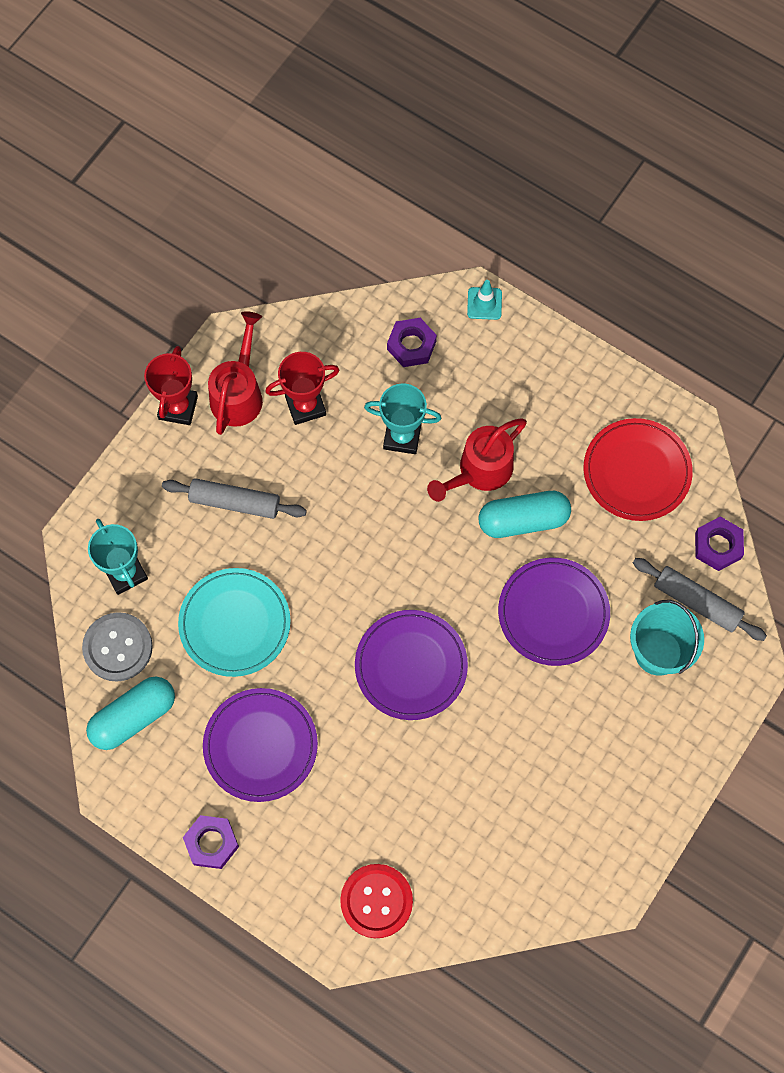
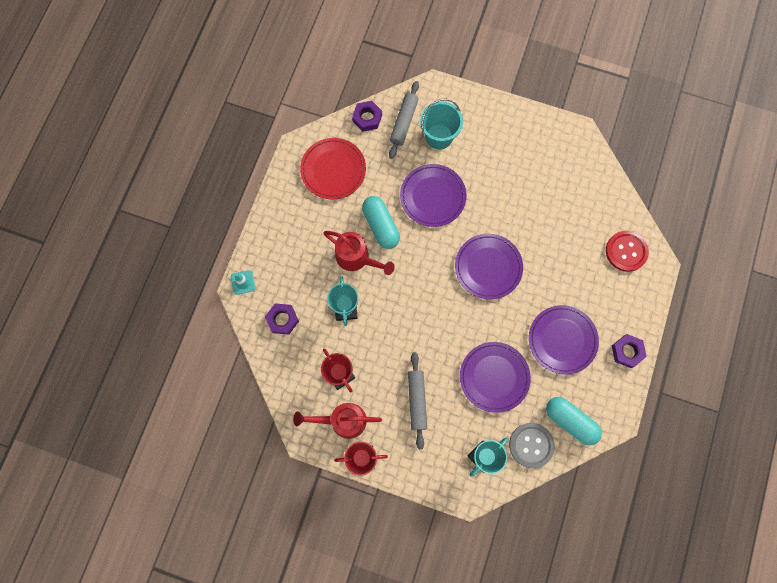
camera: 105 degrees left, 5 degrees up
(235, 623) = (494, 377): turquoise plate -> purple plate

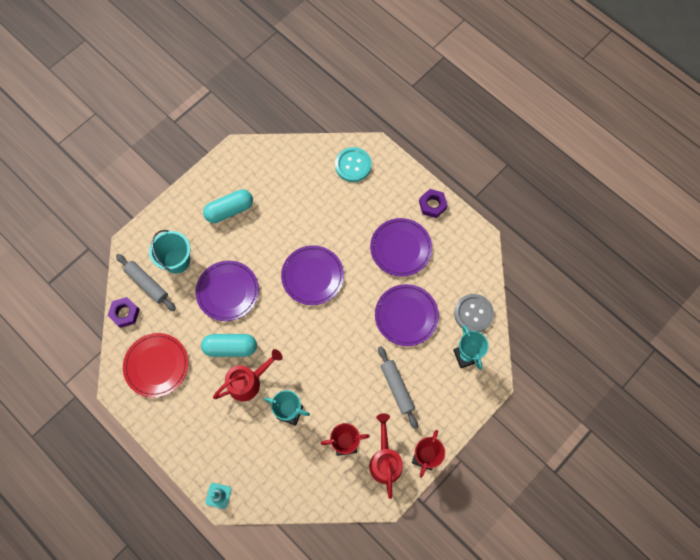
camera: 65 degrees left, 5 degrees down
(282, 320) = (271, 474): purple nut -> none
(342, 420) = (385, 460): red watering can -> red watering can turned 150 degrees clockwise
(417, 400) = (397, 388): grey rolling pin -> grey rolling pin turned 45 degrees clockwise
(570, 421) = (467, 274): turquoise capsule -> turquoise capsule (229, 210)
(626, 251) = (353, 165): red button -> turquoise button

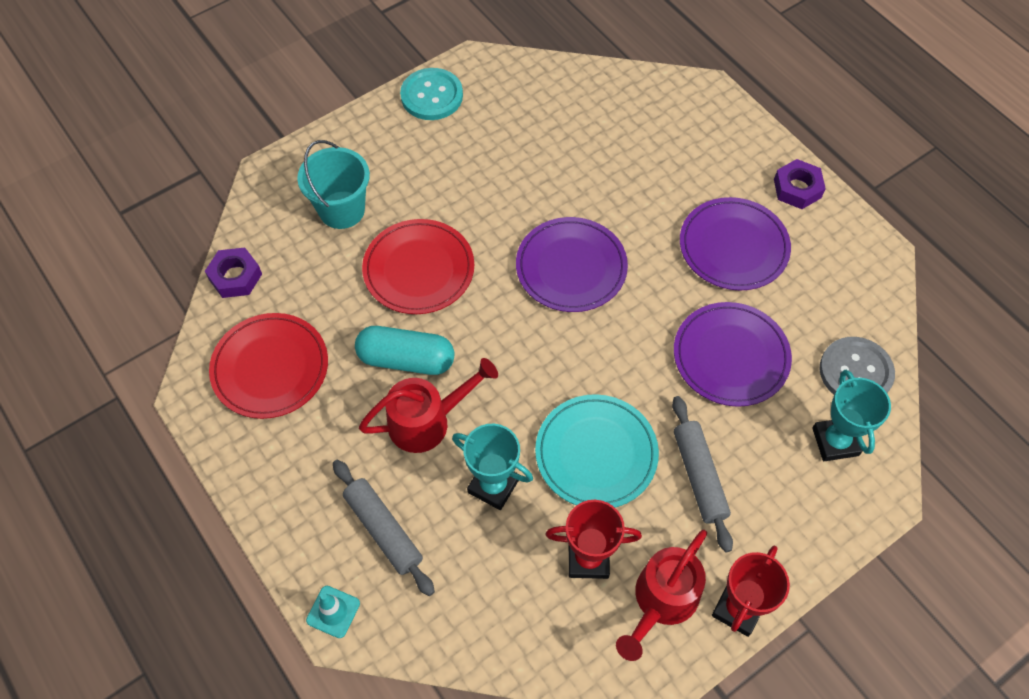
camera: 10 degrees right, 10 degrees down
(147, 284) = (284, 237): grey rolling pin -> grey rolling pin (383, 530)
(227, 291) = (419, 269): purple plate -> red plate
(229, 210) = (446, 147): turquoise capsule -> none
(341, 384) = (596, 453): none -> turquoise plate
(353, 165) = (666, 111): turquoise button -> turquoise button (432, 96)
(385, 460) = (661, 602): red watering can -> red watering can turned 150 degrees counterclockwise

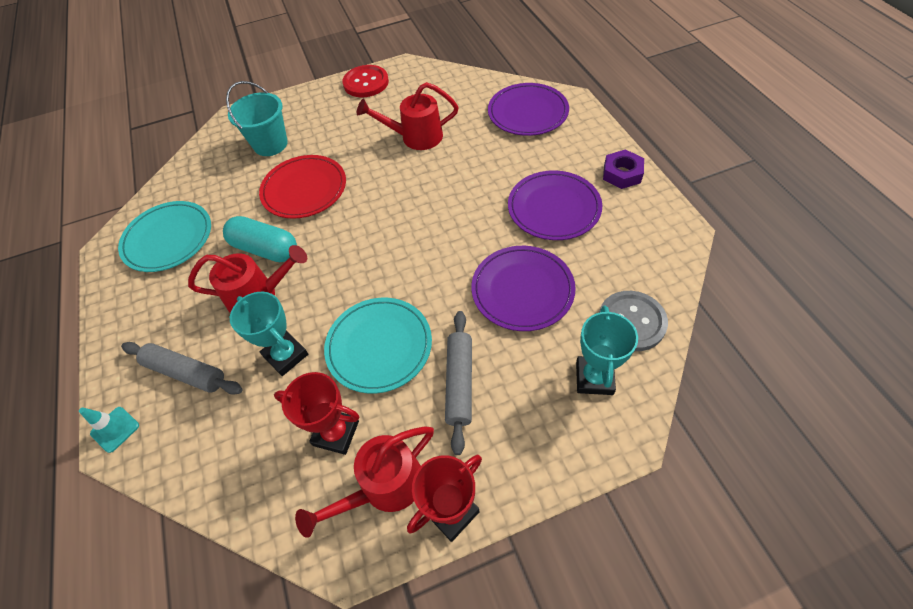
camera: 20 degrees right, 5 degrees down
(235, 277) = (178, 176): purple nut -> none
(270, 368) = (168, 239): red plate -> turquoise plate
(383, 530) = (186, 372): grey rolling pin -> grey rolling pin turned 45 degrees counterclockwise
(432, 96) = (366, 83): turquoise button -> red button
(531, 172) = (415, 137): none -> red watering can
(571, 267) = (417, 204): purple plate -> purple plate (527, 113)

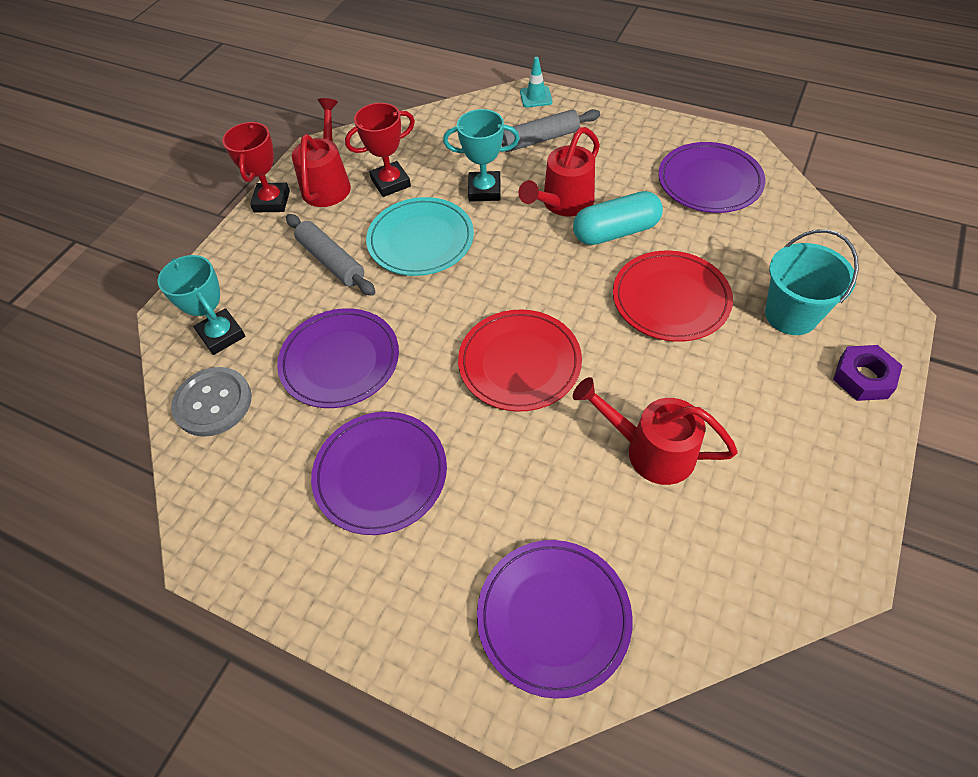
camera: 135 degrees right, 0 degrees up
(168, 239) = (709, 181): turquoise plate -> purple plate
(366, 83) = (843, 489): red button -> none
(415, 137) = (650, 450): red watering can -> red watering can turned 105 degrees counterclockwise
(421, 213) = (519, 363): none -> red plate
(622, 173) = (331, 595): purple nut -> purple nut (863, 377)

